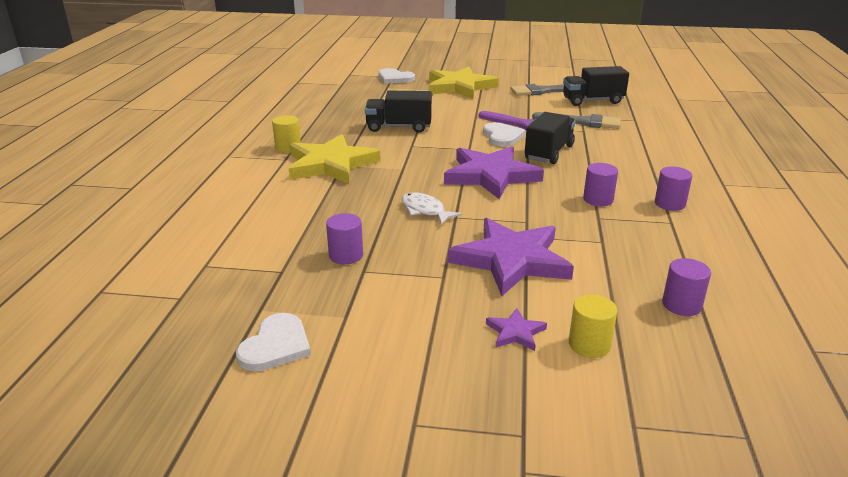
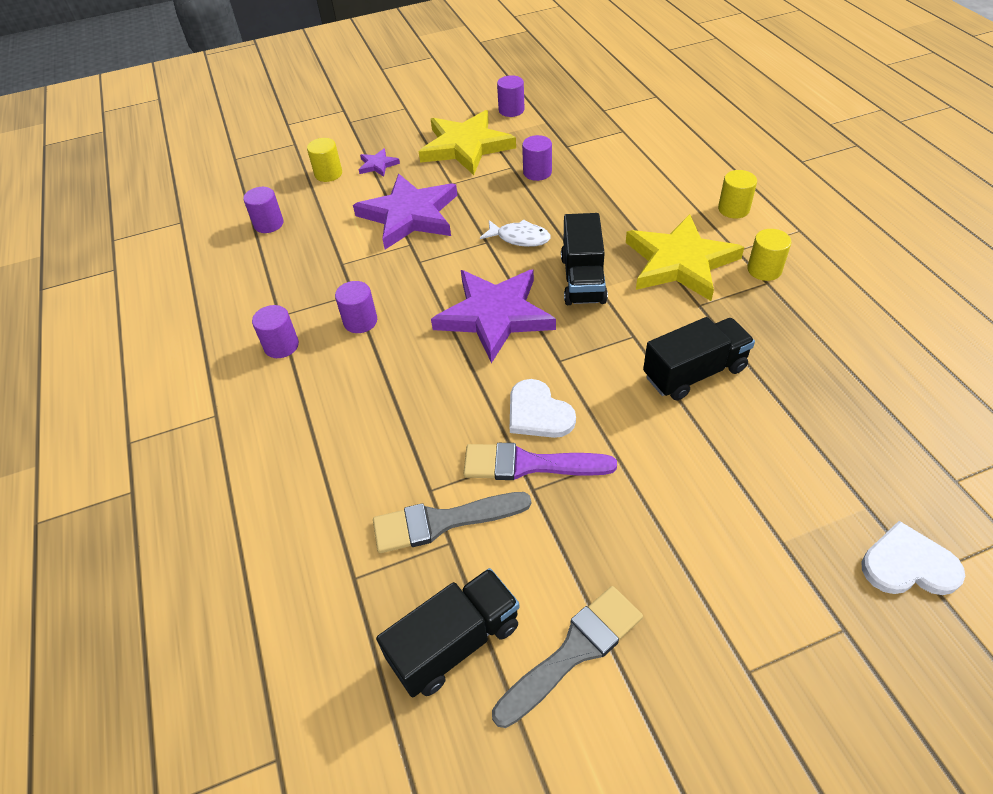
camera: 155 degrees right, 20 degrees up
(242, 177) = (733, 209): none -> yellow cylinder
(276, 345) = (511, 110): white heart -> purple cylinder
(459, 87) = (748, 584): yellow star -> yellow star (466, 146)
(549, 152) = (452, 396): black truck -> black truck (583, 279)

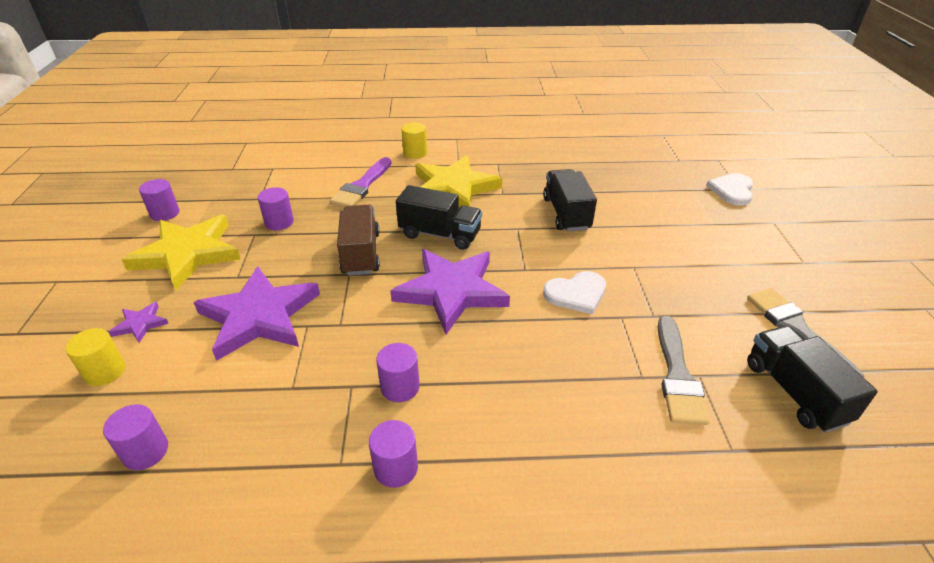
camera: 75 degrees left, 10 degrees down
(519, 238) = (361, 254): white fish -> brown truck
(529, 464) = (628, 311): purple brush -> purple brush (362, 186)
(764, 270) = (485, 161): yellow cylinder -> none

